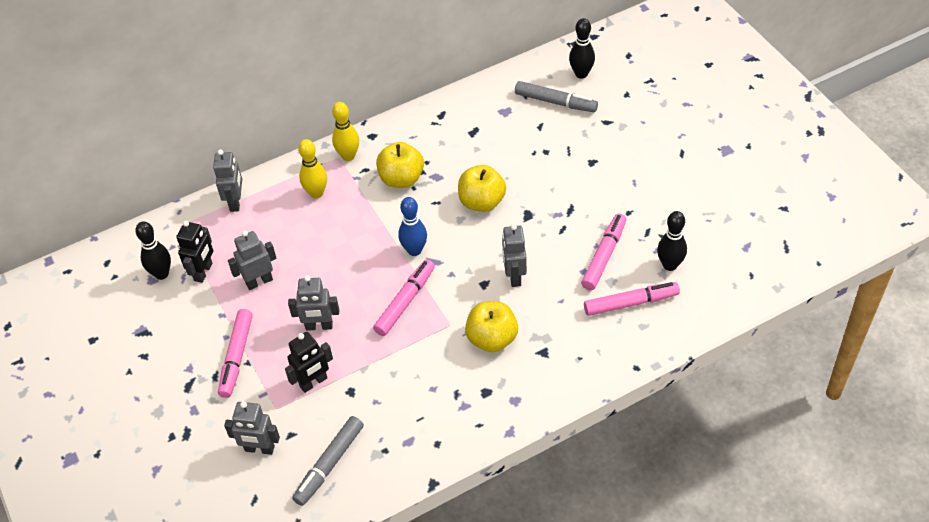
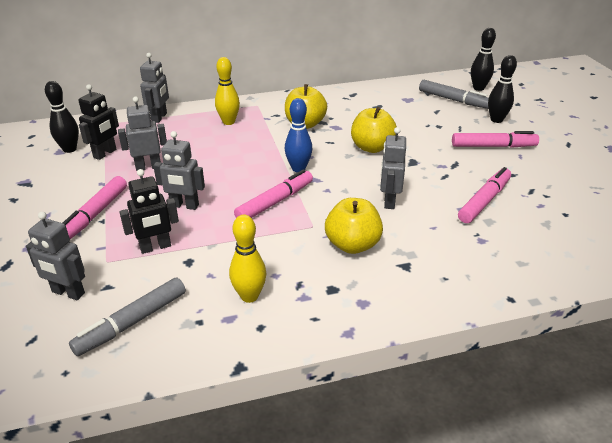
camera: 10 degrees right, 15 degrees down
(348, 156) = (266, 105): yellow bowling pin -> yellow bowling pin (249, 296)
(631, 303) = (509, 241): pink marker -> pink marker (493, 146)
(670, 265) = (554, 218): black bowling pin -> black bowling pin (496, 120)

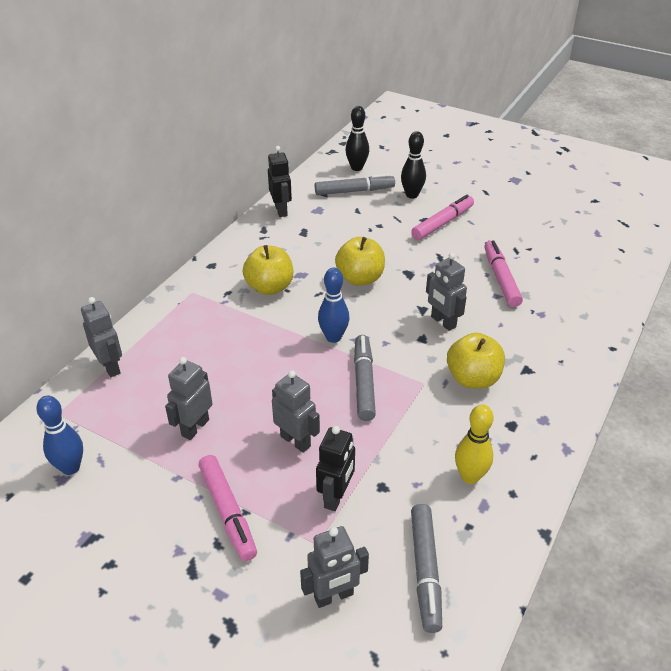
camera: 45 degrees left, 5 degrees up
(69, 149) = (70, 467): black bowling pin -> blue bowling pin
(105, 153) = (122, 445): black robot -> black robot (281, 210)
(184, 206) = (295, 441): grey robot -> grey robot turned 105 degrees counterclockwise
(228, 122) = (194, 328): yellow bowling pin -> none
(275, 202) = (364, 382): pink marker -> grey marker

